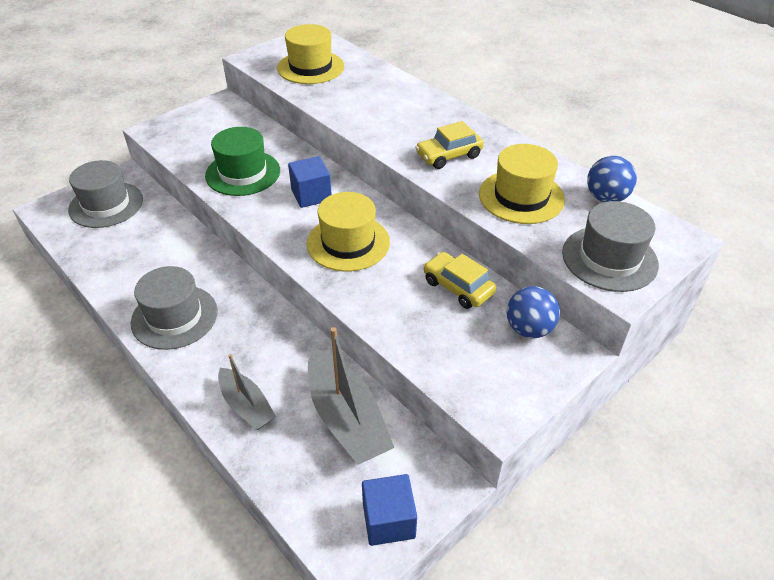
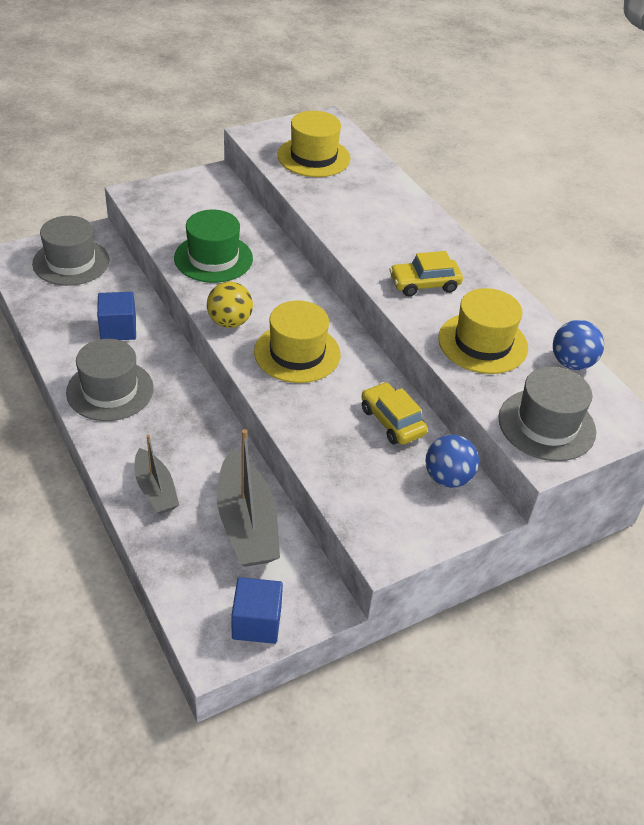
camera: 10 degrees right, 0 degrees up
(276, 227) = (229, 322): none -> yellow ball
(311, 195) = (276, 296): blue cube -> blue cube (118, 329)

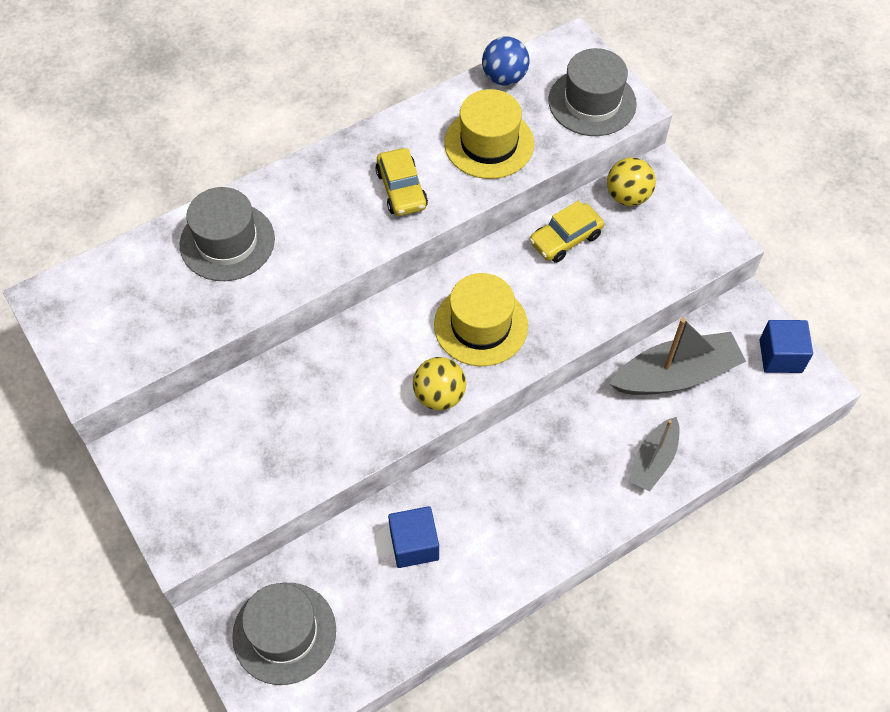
camera: 90 degrees left, 15 degrees up
(110, 390) = (520, 532): grey hat -> grey hat (227, 242)
(155, 490) = (653, 460): grey boat -> grey boat turned 150 degrees clockwise
(213, 258) = (320, 428): green hat -> none
(313, 157) = (146, 307): yellow hat -> none
(448, 478) = (627, 196): blue ball -> yellow ball

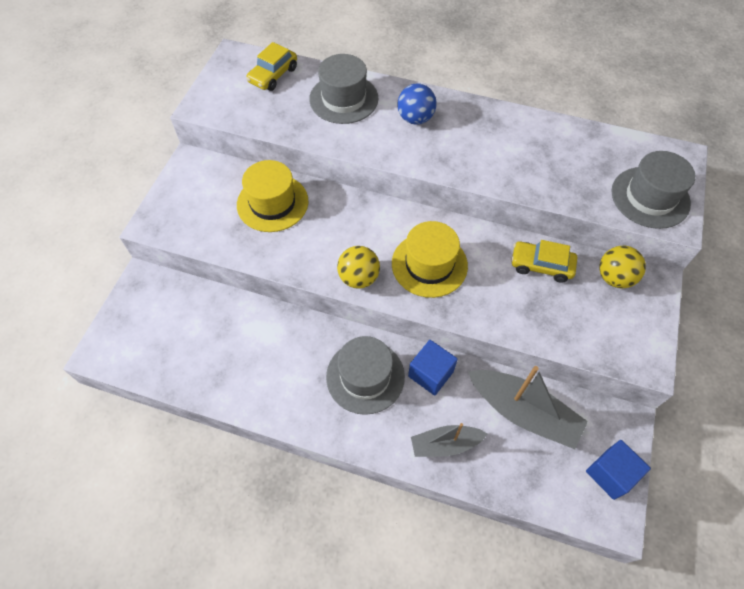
camera: 50 degrees right, 0 degrees up
(284, 633) = (155, 319): grey hat -> grey hat (365, 376)
(401, 189) = (466, 148): yellow car -> yellow car (273, 75)
(414, 544) = (263, 345): blue cube -> blue cube (430, 374)
(489, 143) = (550, 166): yellow hat -> yellow hat (272, 203)
(504, 77) = (608, 140): blue ball -> blue ball (415, 118)

